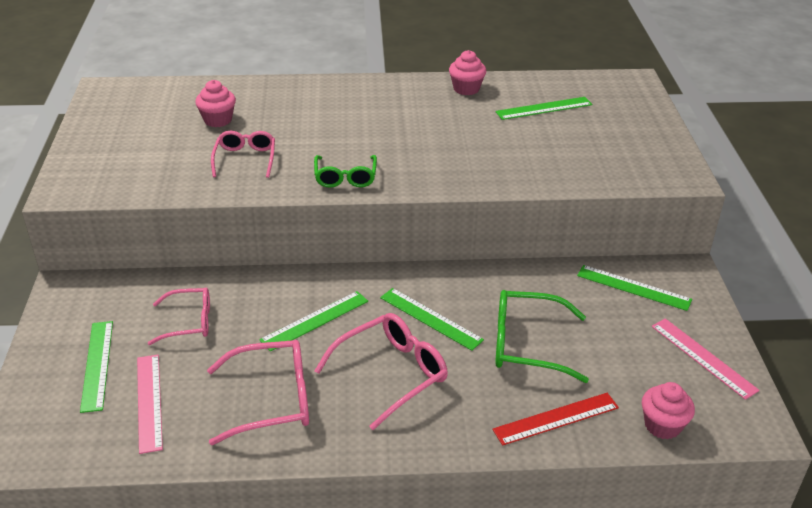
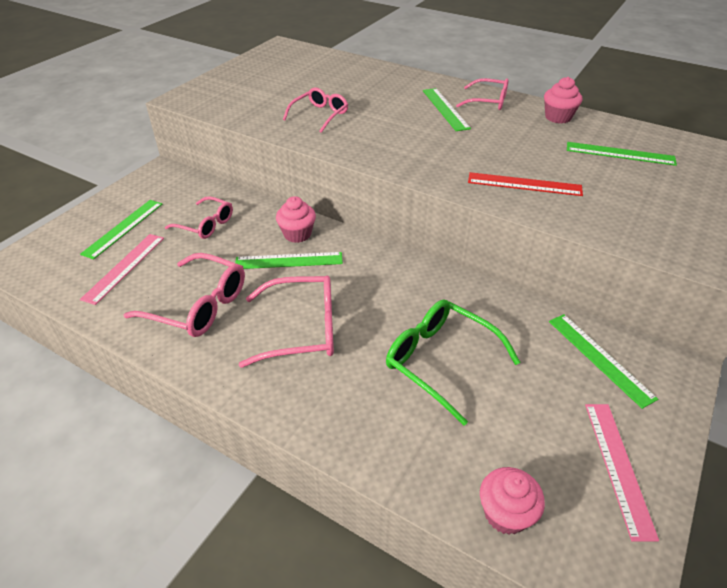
camera: 35 degrees right, 5 degrees up
(218, 120) = (331, 84): pink cupcake -> pink cupcake (297, 234)
(345, 177) = (379, 152): green glasses -> none
(391, 91) = (488, 101): none -> pink glasses
(430, 318) = (378, 299): green ruler -> green ruler (445, 109)
(556, 418) = (402, 444): red ruler -> red ruler (524, 184)

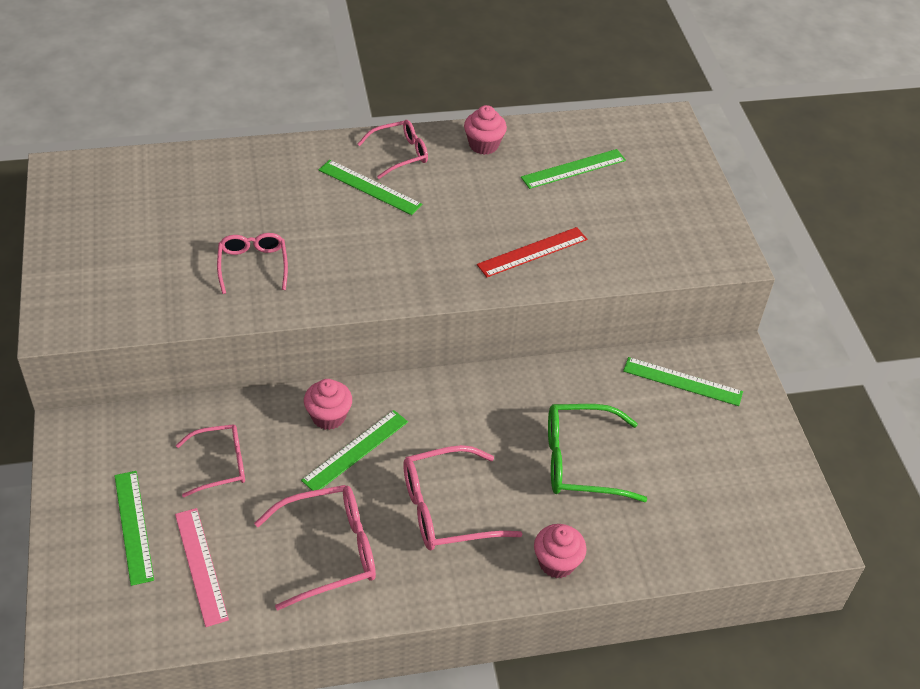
camera: 45 degrees left, 5 degrees up
(302, 329) = (447, 509): pink glasses -> pink glasses turned 150 degrees counterclockwise
(505, 513) = (723, 544): pink cupcake -> pink cupcake (557, 562)
(618, 467) = (757, 461): pink ruler -> none

